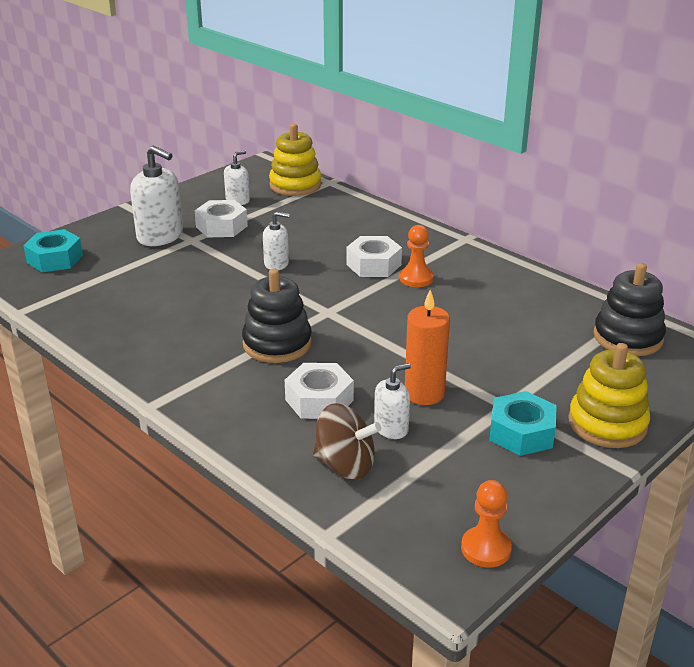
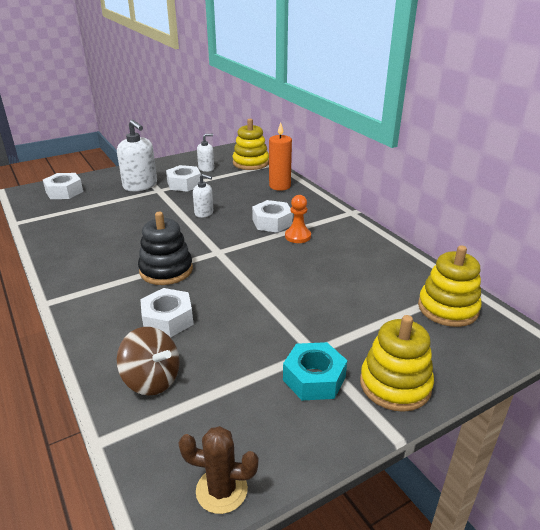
camera: 15 degrees right, 0 degrees up
(55, 259) = (64, 192): turquoise nut -> white nut
(391, 428) = (208, 354): white soap dispenser -> none
(424, 393) = (252, 328): orange candle -> orange candle (279, 186)
(486, 548) = (221, 490): orange pawn -> brown cactus
(628, 337) = (447, 308): black stacking toy -> yellow stacking toy

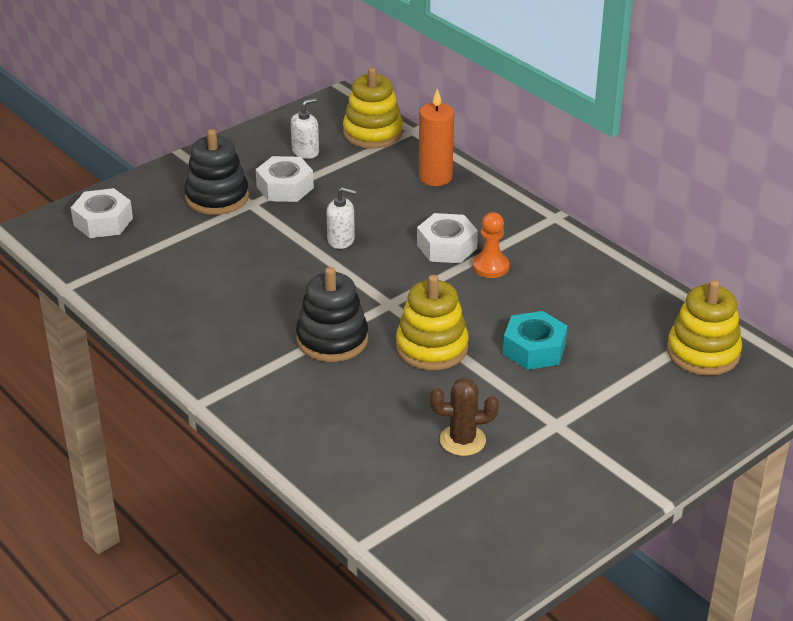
camera: 10 degrees left, 5 degrees up
(140, 185) = (217, 197): white soap dispenser -> black stacking toy
(152, 380) = (385, 478): brown spinning top -> none
(168, 319) = (368, 406): white nut -> none
(221, 490) = (506, 569): brown cactus -> brown cactus (462, 440)
(314, 378) = (565, 454): turquoise nut -> turquoise nut (534, 349)
(395, 384) = (654, 450): yellow stacking toy -> yellow stacking toy (432, 347)

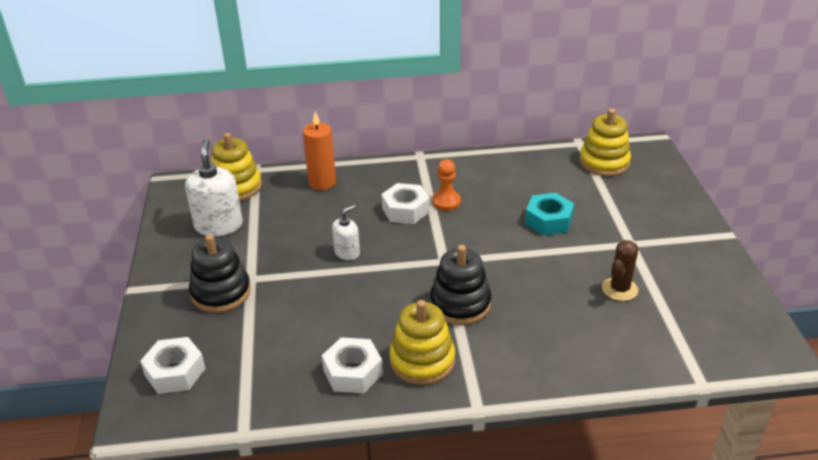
camera: 55 degrees left, 0 degrees up
(285, 187) = (251, 253): white nut -> white nut (353, 372)
(305, 152) = (219, 225): white soap dispenser -> white soap dispenser, size x1.76
(432, 347) = (510, 262): yellow stacking toy -> yellow stacking toy (422, 361)

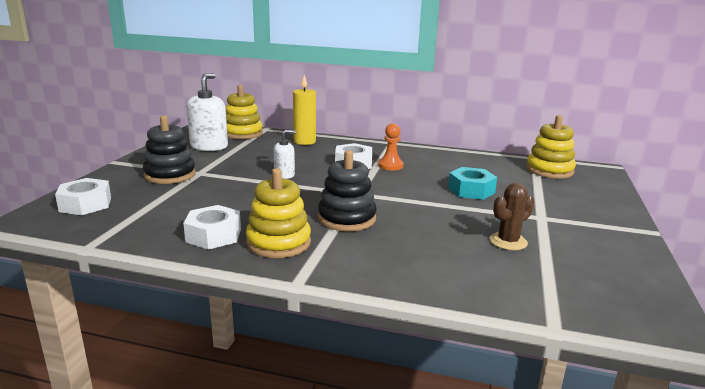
camera: 20 degrees right, 15 degrees down
(322, 183) = (304, 141): orange candle -> yellow candle

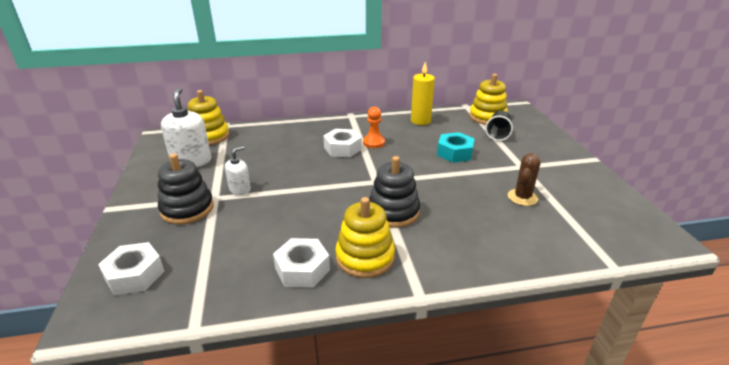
camera: 25 degrees left, 10 degrees up
(284, 175) = (296, 177): white soap dispenser -> white soap dispenser (240, 189)
(304, 141) = (277, 133): yellow candle -> yellow candle (420, 121)
(544, 186) = (498, 134): none -> black cup

